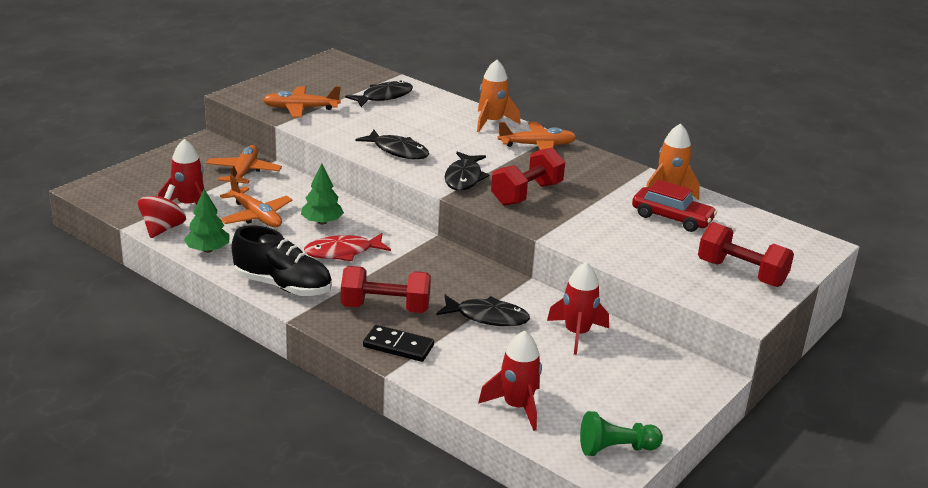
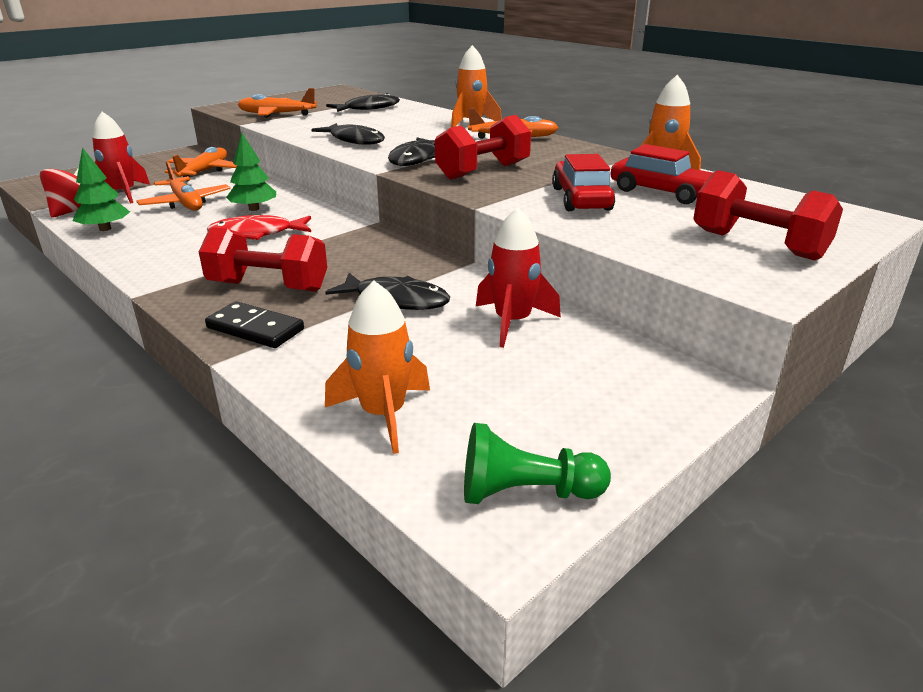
camera: 10 degrees right, 0 degrees up
(283, 286) = (159, 262): black shoe -> none
(517, 406) = (383, 414): red rocket -> orange rocket
(612, 227) = (581, 199): none -> red car

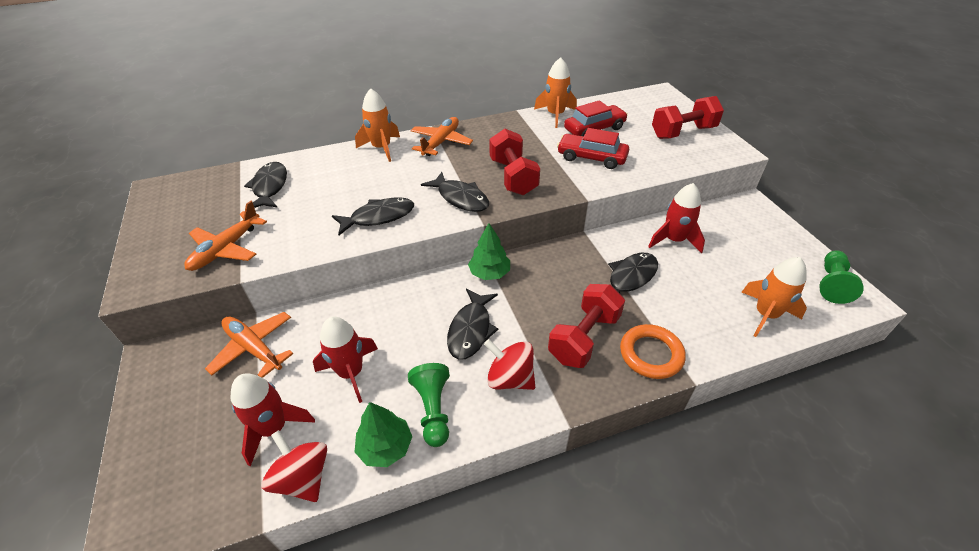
camera: 65 degrees left, 15 degrees up
(148, 237) = (433, 410): none -> green pawn
(186, 203) = (351, 373): orange plane -> red rocket
(194, 260) = (510, 378): none -> red spinning top
(254, 209) = (405, 323): green tree -> green tree (489, 273)
(255, 329) = (651, 354): black domino -> orange ring
(256, 234) = (471, 330): red fish -> black fish

